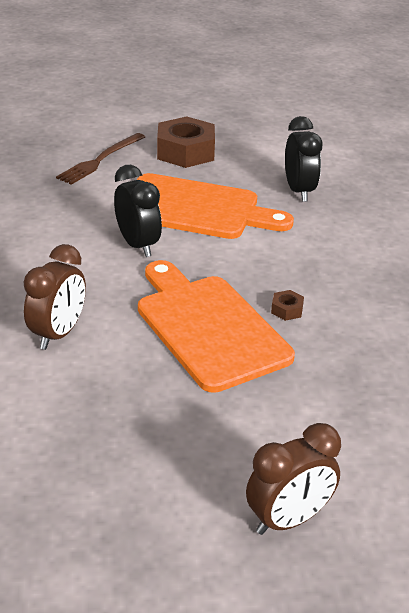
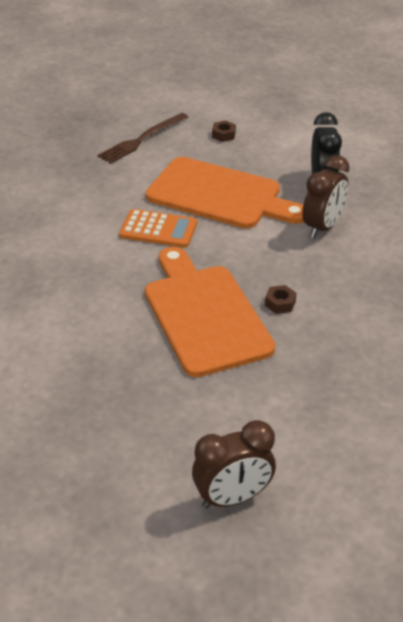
camera: 10 degrees right, 5 degrees up
(58, 334) = (71, 311): brown clock -> brown clock (322, 227)
(138, 245) = (158, 229): black clock -> orange calculator
(185, 152) = (223, 135): brown nut -> brown nut, size x0.42

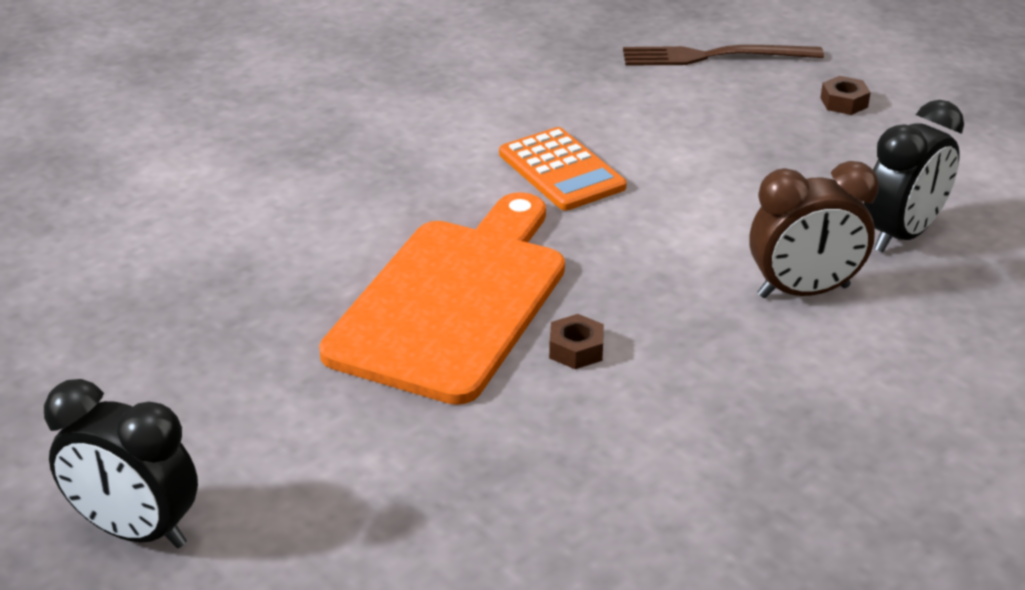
camera: 45 degrees right, 5 degrees down
(219, 195) = (713, 173): orange cutting board -> none
(232, 497) = (136, 530): brown clock -> black clock

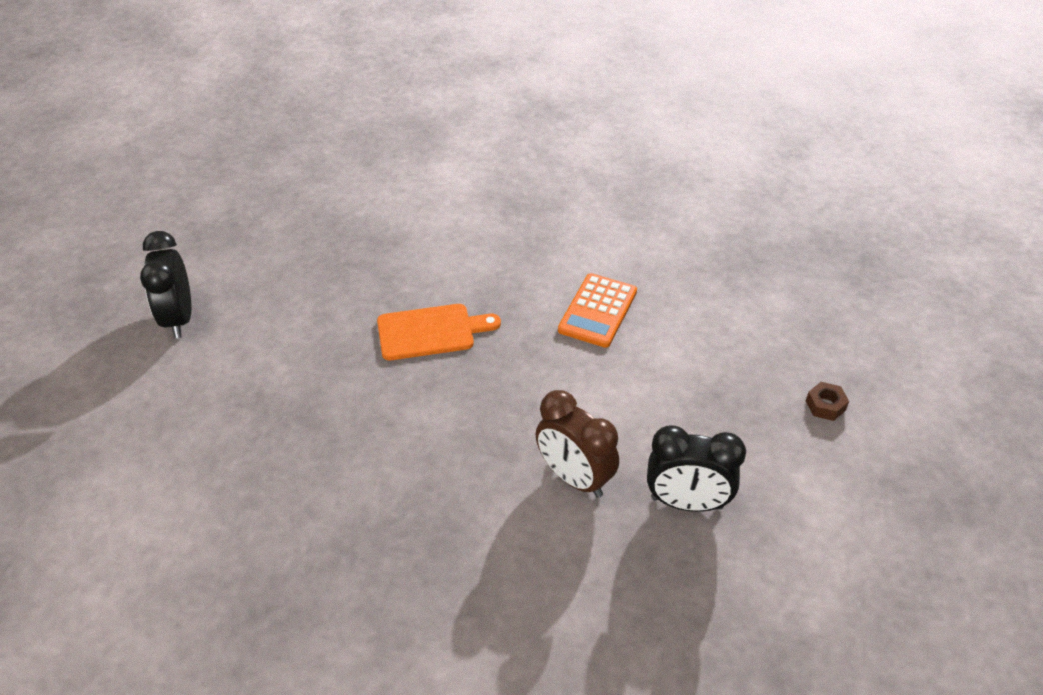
camera: 55 degrees right, 10 degrees up
(454, 302) = (431, 332): orange cutting board -> orange cutting board, size x0.57
(576, 349) = (429, 401): brown nut -> none
(714, 56) = (809, 315): brown fork -> none

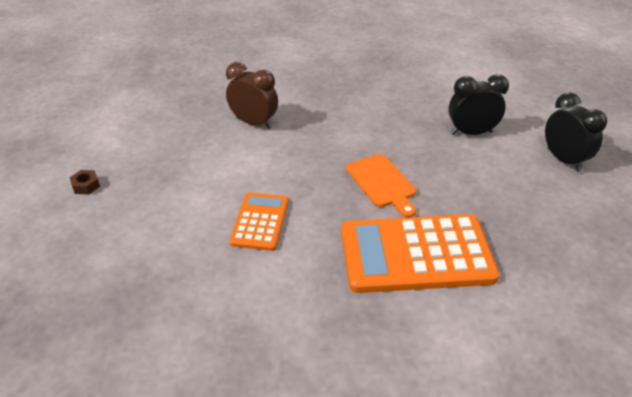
camera: 165 degrees right, 5 degrees down
(431, 332) = (382, 183): orange cutting board -> orange cutting board turned 90 degrees counterclockwise
(442, 246) = (416, 254): none -> orange calculator
(687, 502) = (187, 123): black clock -> black clock (471, 133)

